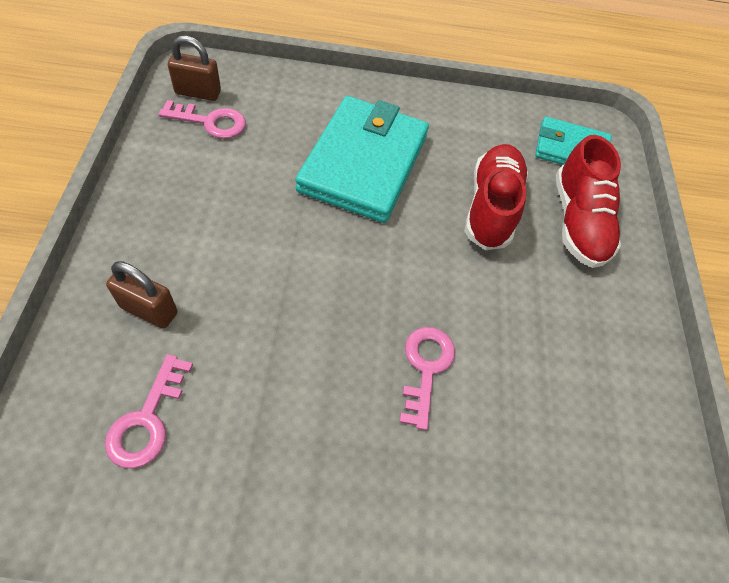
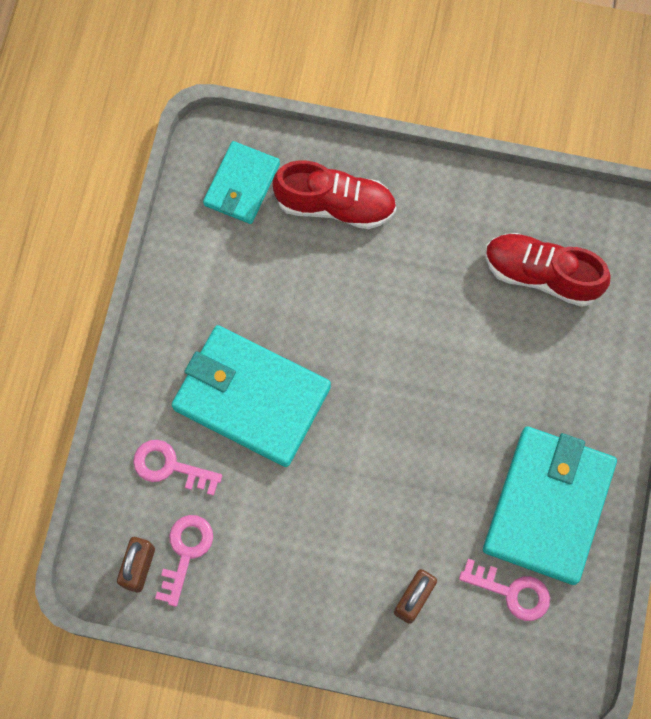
camera: 75 degrees left, 15 degrees up
(261, 462) = (548, 506): none -> turquoise wallet
(426, 368) = (478, 372): pink key -> pink key (170, 466)
(491, 207) = (314, 283): red shoe -> red shoe (541, 275)

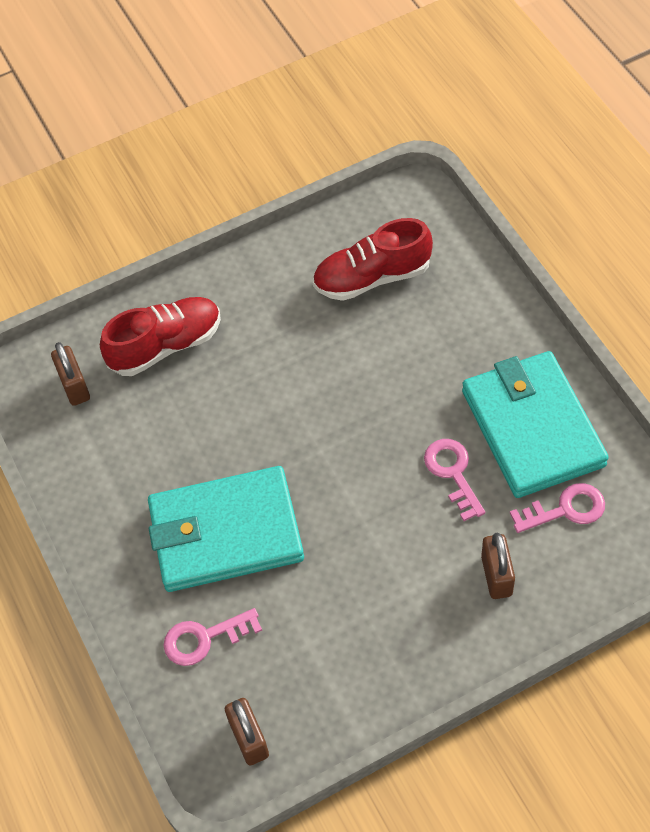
camera: 35 degrees left, 15 degrees down
(186, 552) = (279, 693): pink key -> pink key (453, 473)
(242, 185) = (74, 386): turquoise wallet -> brown padlock

